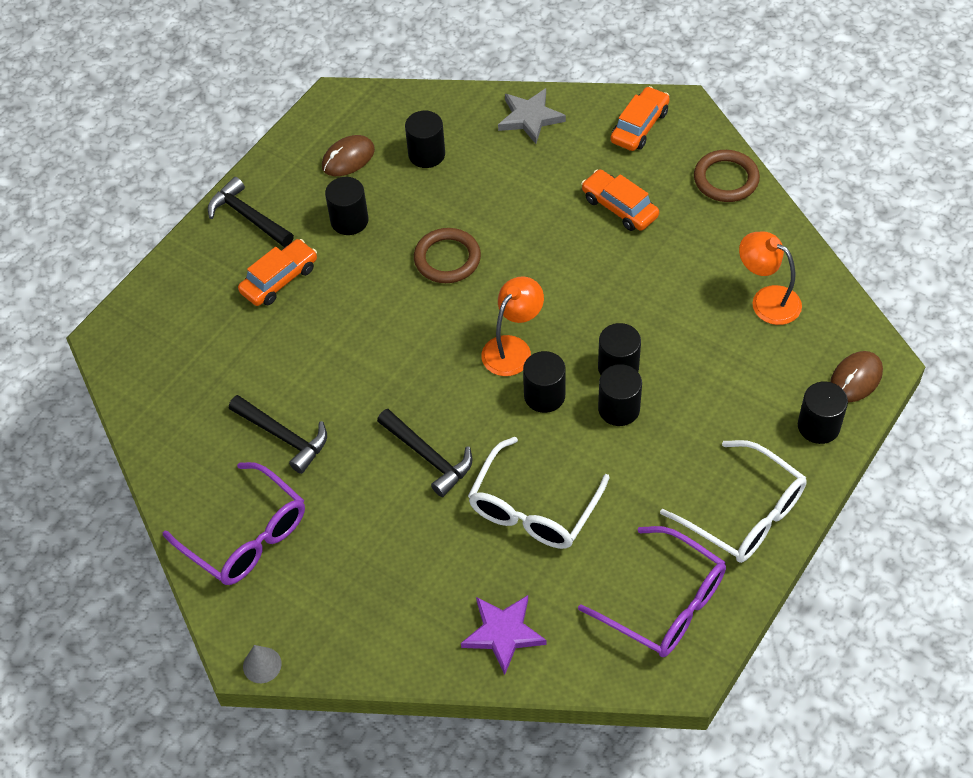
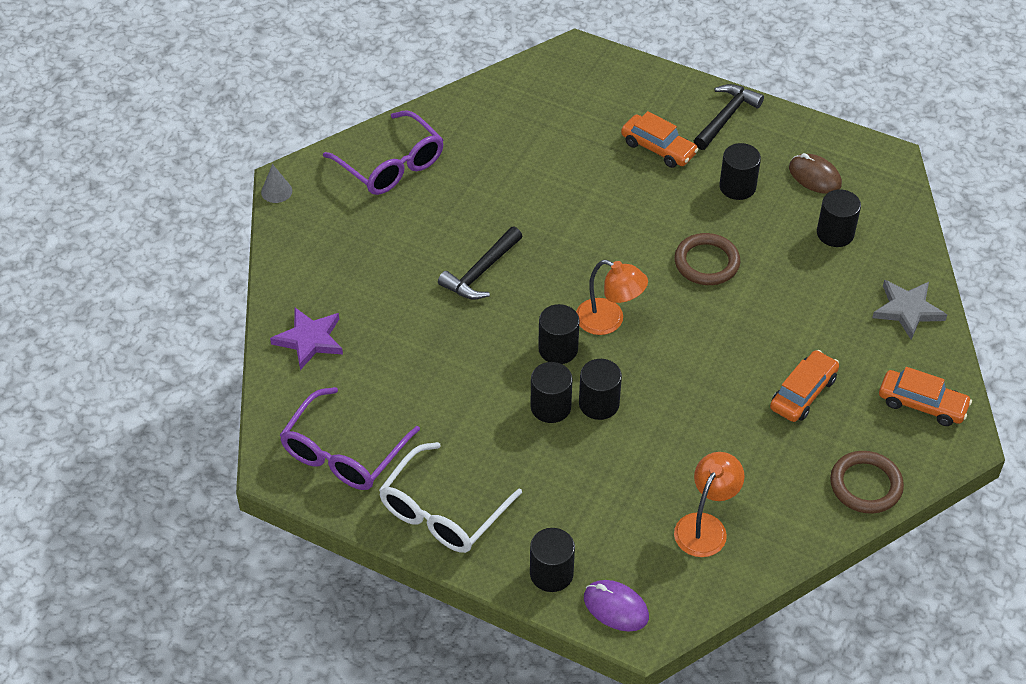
camera: 80 degrees right, 5 degrees down
(247, 536) = (391, 165): purple glasses -> purple glasses turned 75 degrees counterclockwise
(283, 436) = (490, 174): black hammer -> none
(533, 509) = (434, 350): white glasses -> none
(855, 378) = (616, 607): brown mouse -> purple mouse

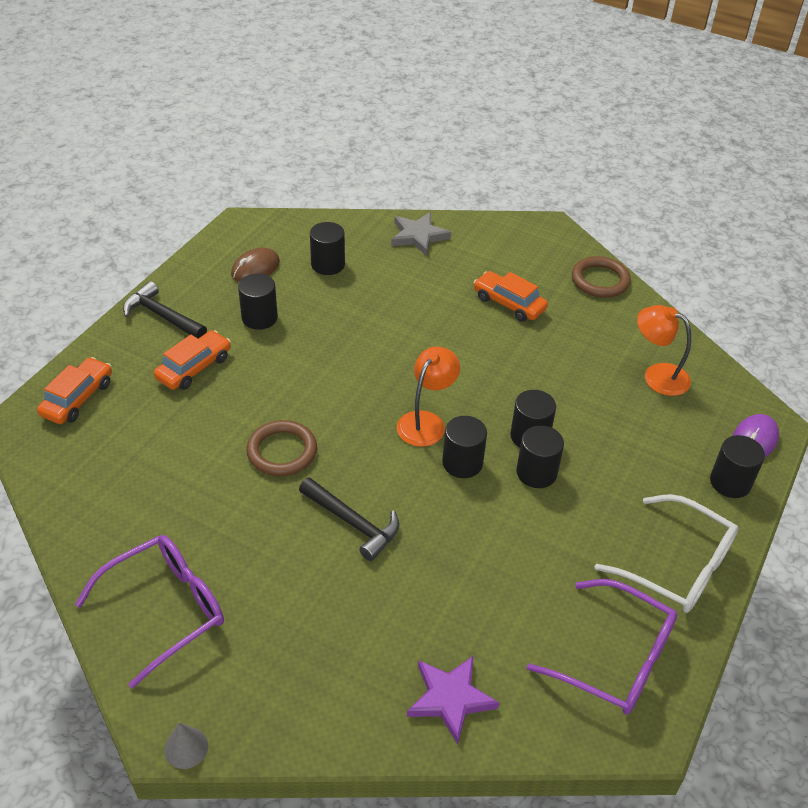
camera: 90 degrees left, 5 degrees down
(706, 262) = (355, 347): brown ring -> brown ring (282, 451)
(922, 404) = (516, 241): orange car -> orange car (78, 398)

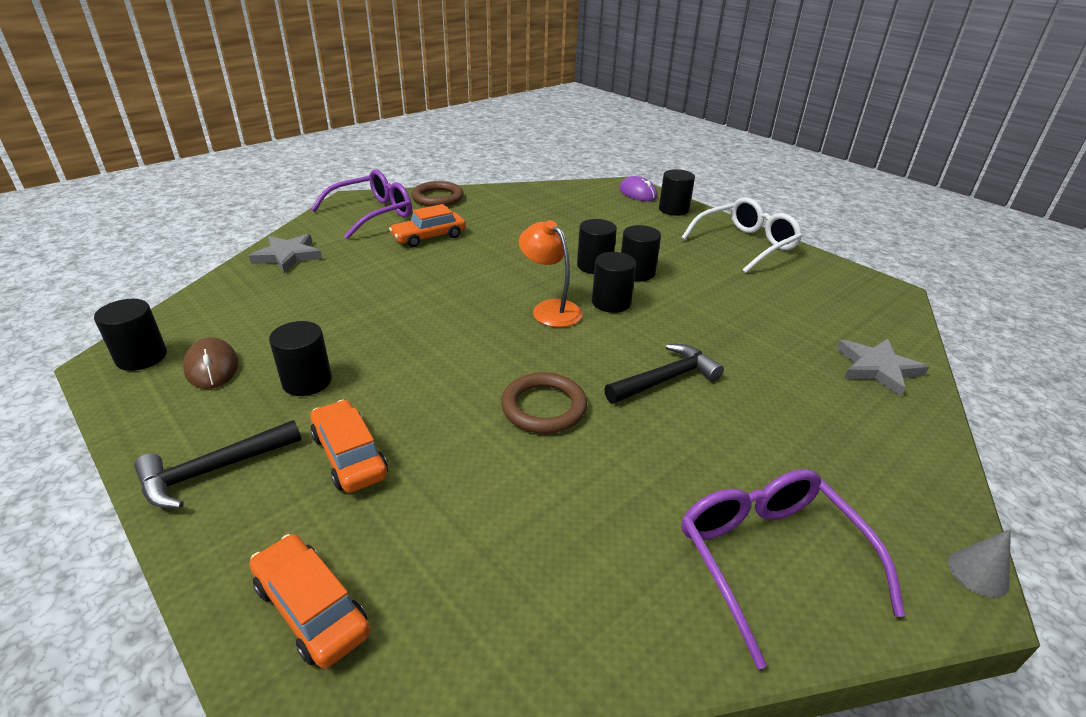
camera: 70 degrees left, 10 degrees down
(328, 264) = (268, 315): black cylinder -> black cylinder (141, 357)
(450, 698) = (877, 368): purple star -> grey star
(616, 659) = (830, 287): purple glasses -> purple glasses (373, 214)
(657, 375) = (558, 205): orange lamp -> none

